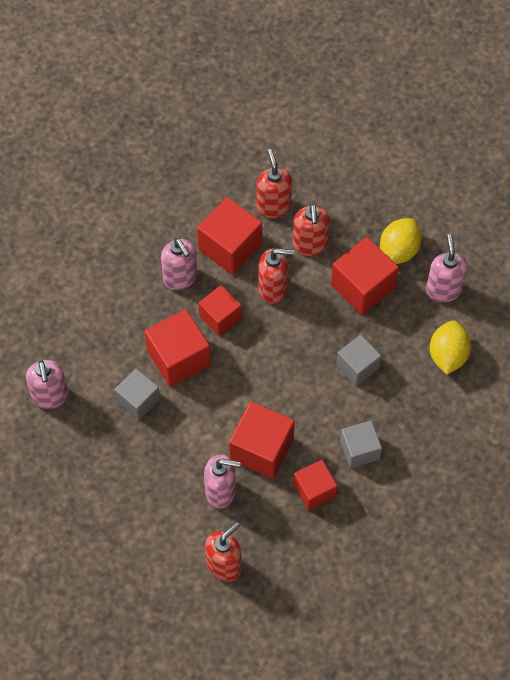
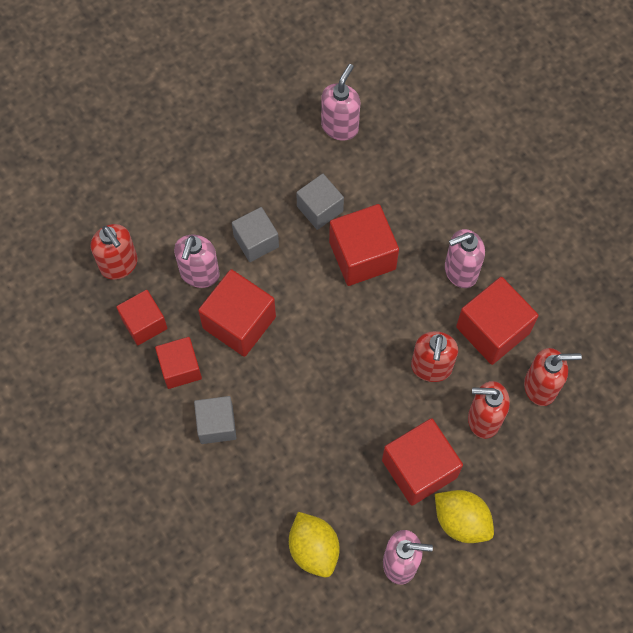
camera: 100 degrees right, 5 degrees up
(50, 396) = (340, 126): pink soap dispenser -> pink soap dispenser turned 120 degrees clockwise
(220, 317) = (405, 305): red cube -> red cube (144, 323)
(357, 366) = (318, 442): grey cube -> grey cube (256, 241)
(448, 355) = (314, 549): yellow lemon -> yellow lemon turned 45 degrees clockwise

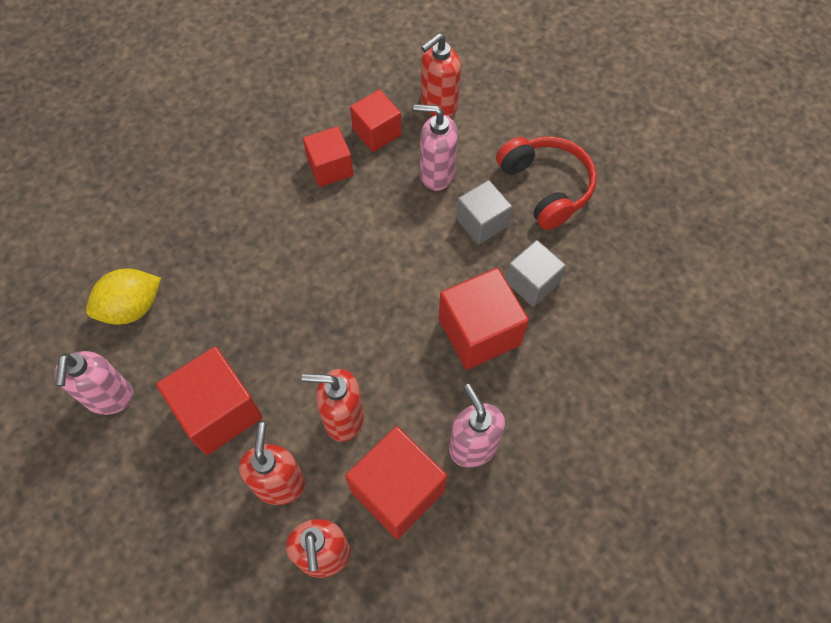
camera: 85 degrees right, 5 degrees down
(216, 425) = (269, 205): grey cube -> none
(225, 184) = (546, 187): none -> red headphones
(239, 322) = (385, 215): red cube -> none
(340, 126) = (643, 296): pink soap dispenser -> none
(461, 521) = (154, 463): yellow lemon -> none

